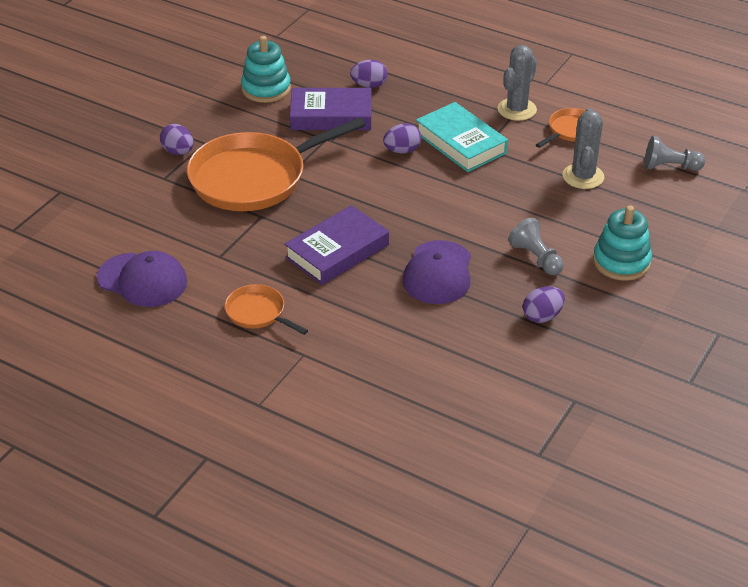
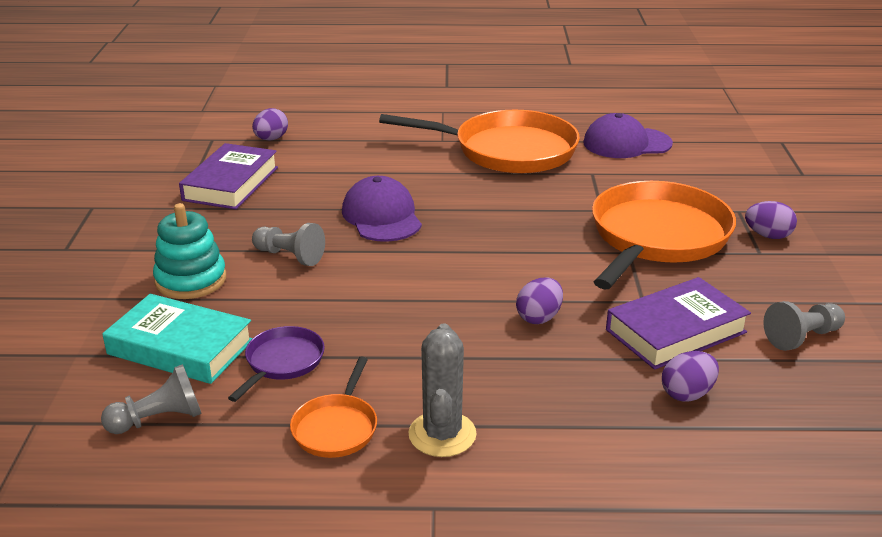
camera: 150 degrees right, 10 degrees down
(258, 313) = (508, 151): orange pan -> orange pan, size x2.17
(266, 89) = (802, 337): turquoise stacking toy -> grey pawn
(337, 251) = (494, 205): purple book -> purple book (231, 183)
(461, 143) = (477, 352): turquoise book -> turquoise book (180, 347)
(542, 316) = (255, 213): purple egg -> purple egg (271, 139)
(583, 176) = (282, 362): grey cactus -> purple pan

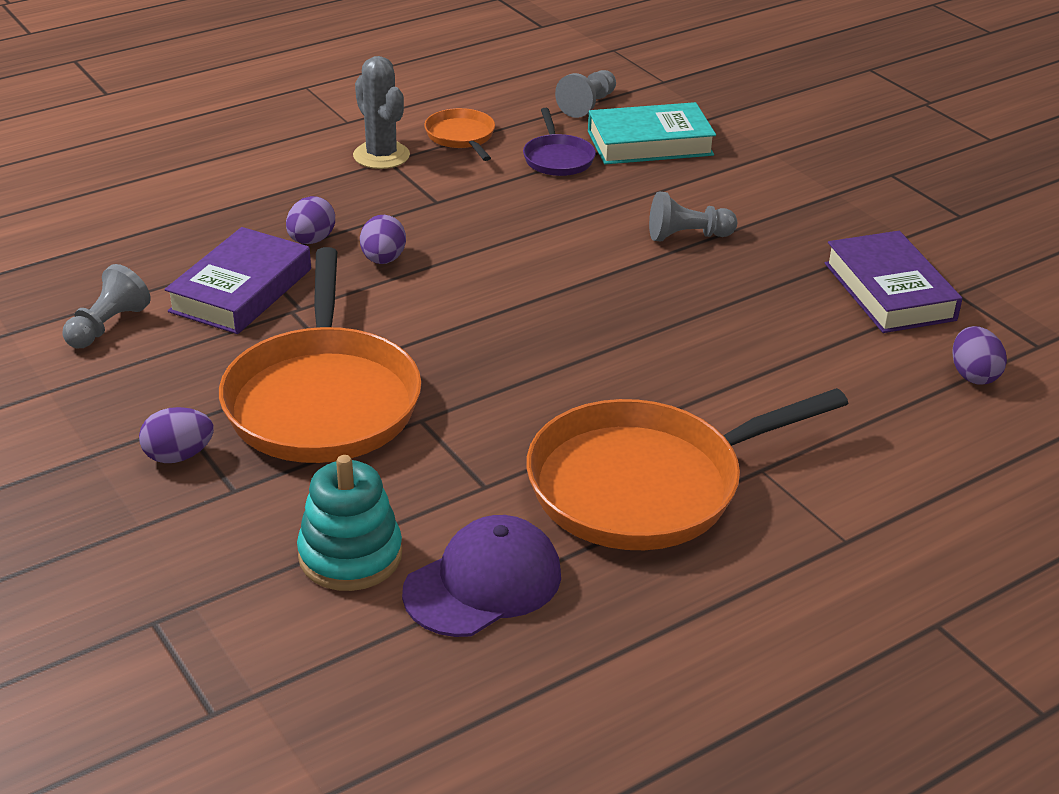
camera: 145 degrees right, 5 degrees up
(191, 280) = (734, 187): turquoise stacking toy -> turquoise stacking toy (350, 555)
(382, 216) = (665, 311): purple cap -> none
(687, 394) = (204, 239): purple egg -> purple egg (311, 240)

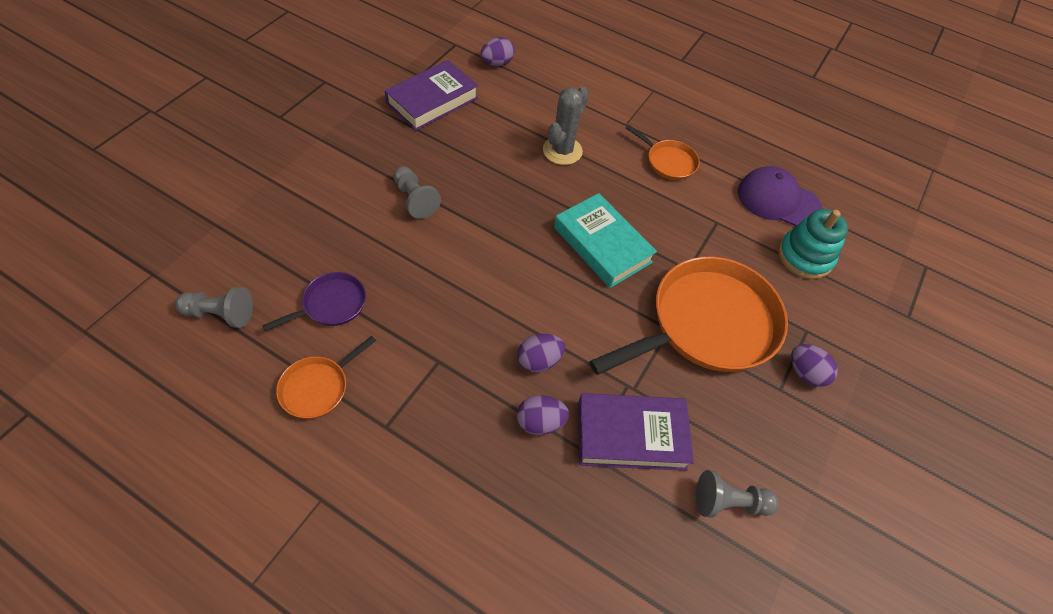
camera: 120 degrees left, 20 degrees up
(381, 156) = (379, 436): grey cactus -> grey cactus (562, 151)
(645, 485) = (668, 162): orange pan -> orange pan, size x0.46
(650, 143) = (280, 253): turquoise book -> turquoise book (602, 245)

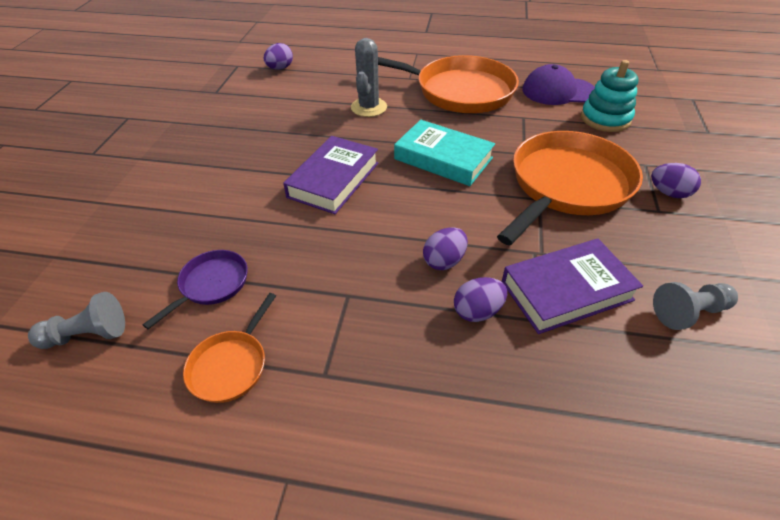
camera: 15 degrees left, 10 degrees down
(415, 199) = (256, 176): grey pawn -> none
(432, 100) = (236, 105): purple book -> purple book (333, 180)
(668, 162) = (459, 91): orange pan -> orange pan, size x2.17

